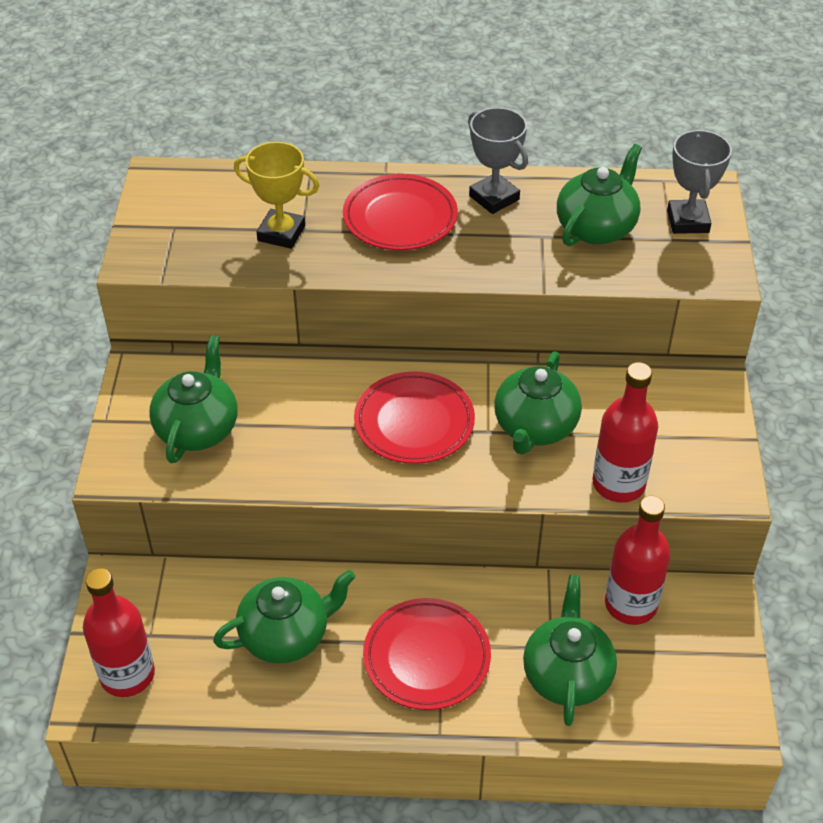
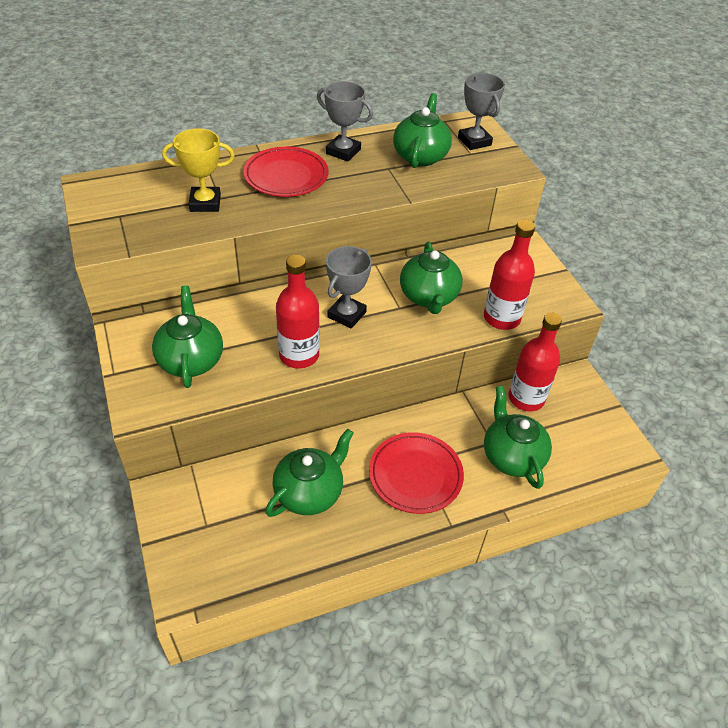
camera: 25 degrees left, 0 degrees up
(127, 675) = (202, 561): red bottle -> red bottle (299, 355)
(414, 422) = (347, 315): red plate -> grey trophy

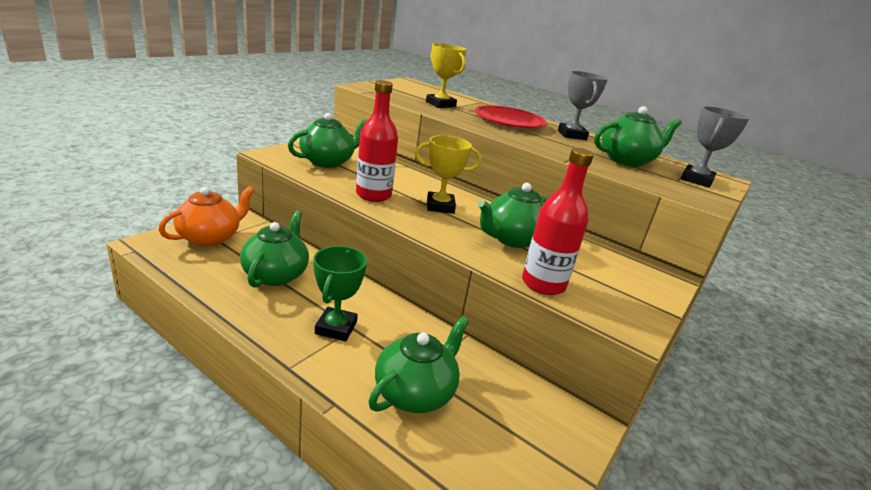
camera: 55 degrees right, 20 degrees down
(202, 530) = (210, 237): none -> orange teapot
(309, 492) = (276, 274): green teapot -> green teapot turned 90 degrees counterclockwise
(347, 315) = (440, 206): grey trophy -> yellow trophy
(415, 475) = (336, 328): red plate -> green trophy
(526, 398) = (506, 385): red bottle -> none

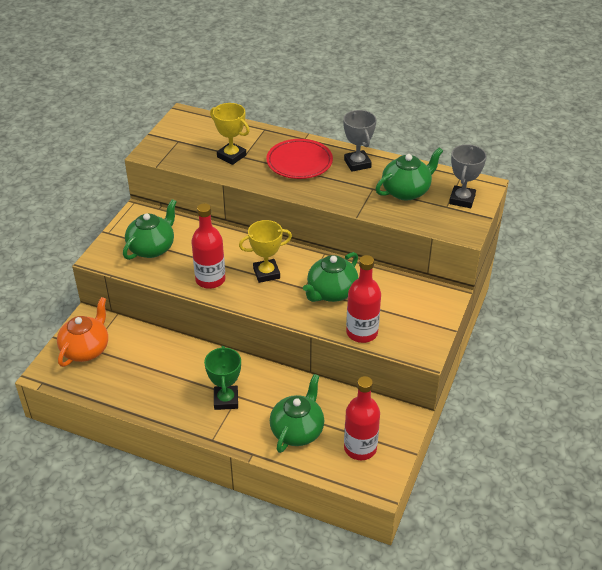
camera: 10 degrees left, 15 degrees up
(276, 274) = (158, 368): green teapot -> none
(503, 446) = (360, 448): none -> red bottle

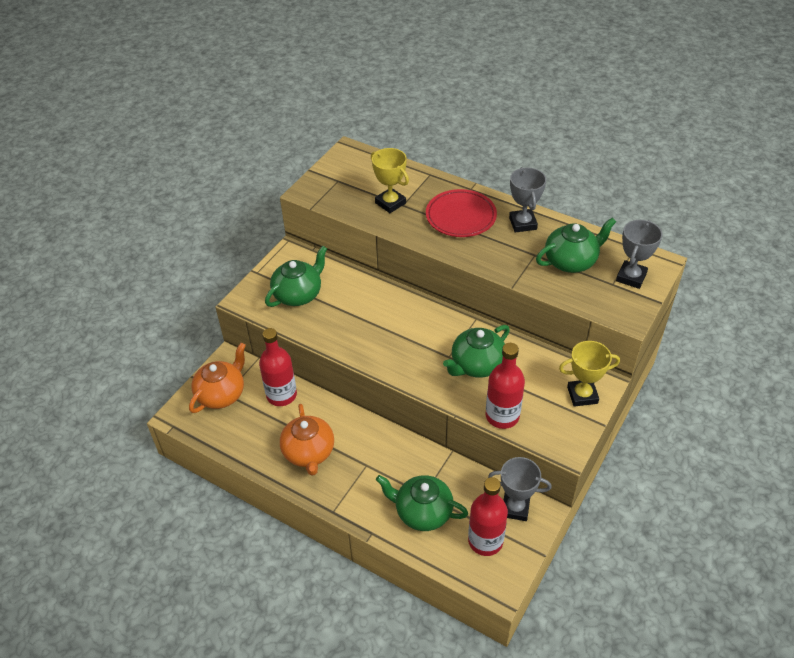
camera: 10 degrees right, 5 degrees up
(180, 391) = (309, 453): none -> orange teapot
(210, 279) = (352, 337): red bottle -> red bottle (281, 395)
(226, 400) = (354, 468): green trophy -> none
(266, 273) = (411, 335): yellow trophy -> yellow trophy (582, 395)
(297, 430) = (422, 512): green teapot -> green teapot turned 105 degrees counterclockwise
(383, 417) = (515, 508): none -> grey trophy

